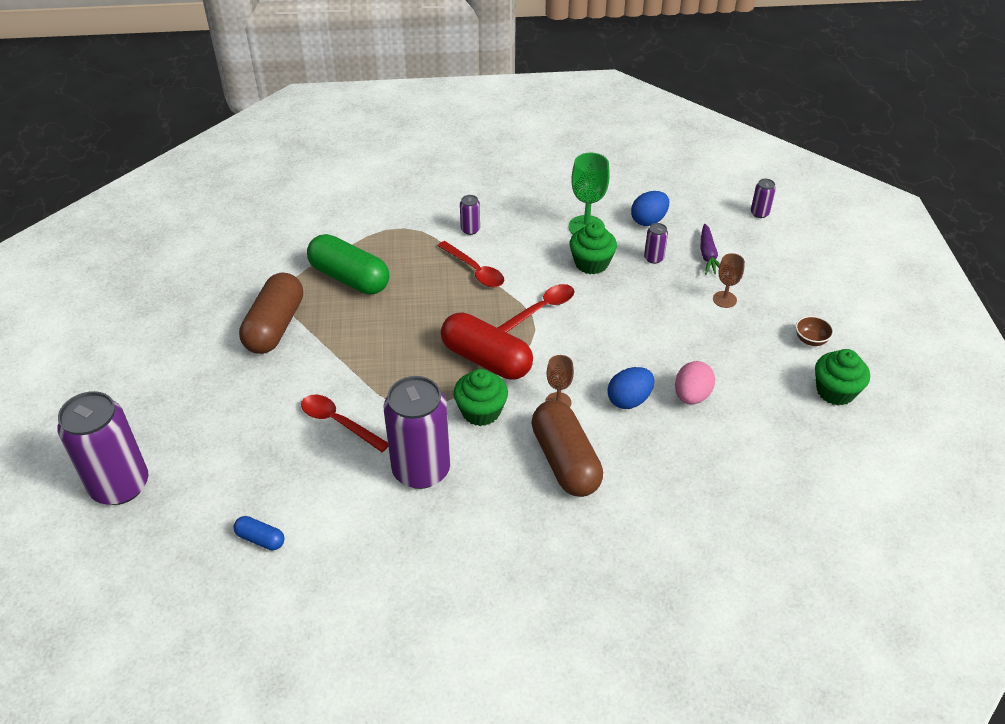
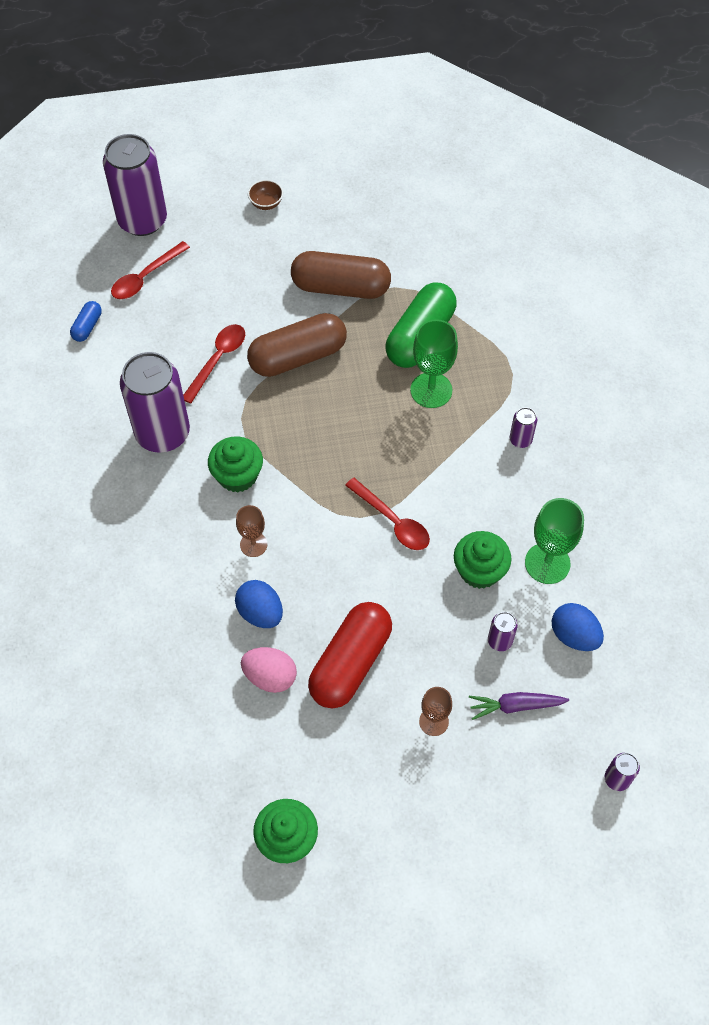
camera: 85 degrees right, 15 degrees up
(409, 276) = (431, 390): none -> green goblet
(475, 270) = (449, 451): red spoon -> red spoon (145, 277)
(486, 360) = (310, 474): red capsule -> red capsule (350, 663)
(565, 461) = (176, 554): brown capsule -> brown capsule (298, 357)
(810, 340) = (371, 820): brown bowl -> brown bowl (266, 203)

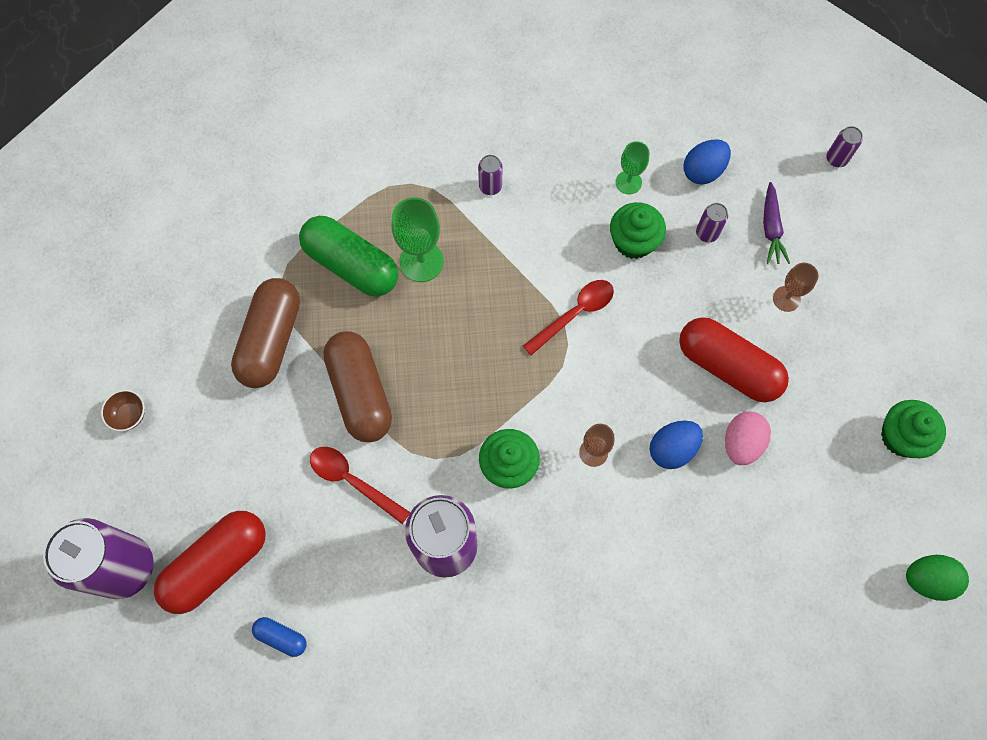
camera: 85 degrees left, 10 degrees up
(135, 858) = (927, 579): none -> green egg
(145, 277) = (217, 564): red spoon -> red capsule
(547, 563) = (628, 182): green goblet -> green goblet, size x0.61

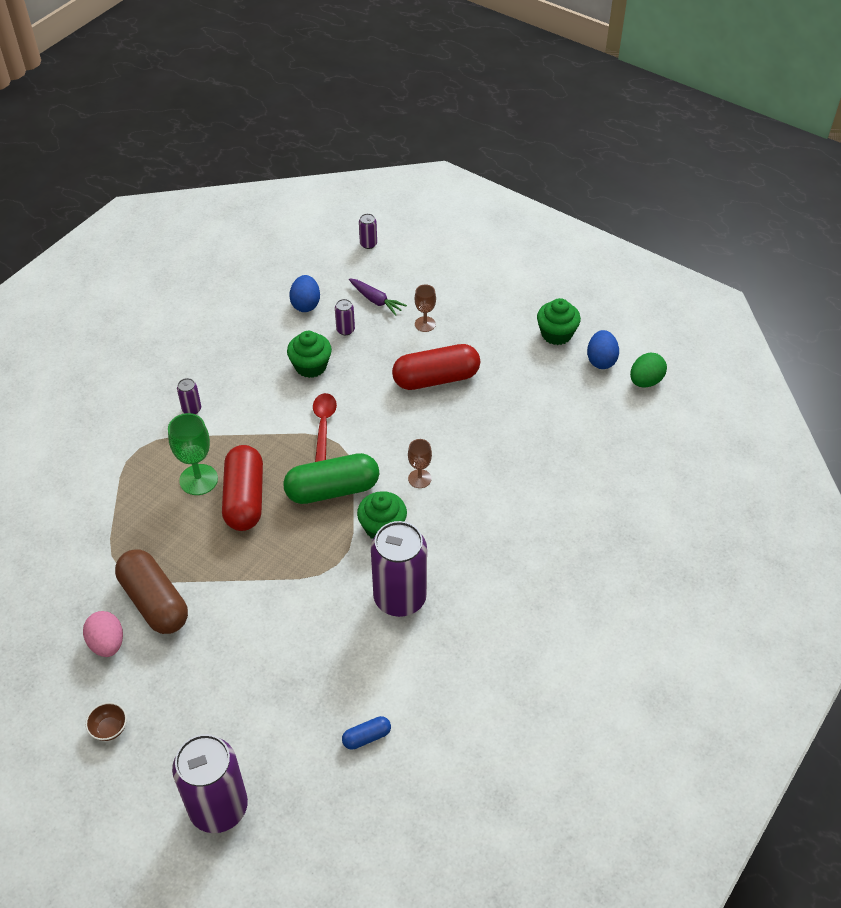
camera: 50 degrees left, 20 degrees down
(217, 564) = (277, 744): red capsule -> red capsule (244, 498)
(351, 265) = (156, 519): green capsule -> green capsule (332, 490)
(352, 481) = (303, 621): red spoon -> none
(360, 393) = (248, 575): brown capsule -> none
(628, 182) = (271, 342): green goblet -> none
(672, 449) = (457, 439): blue egg -> blue egg (601, 360)
(741, 443) = (487, 405): pink egg -> pink egg (107, 643)

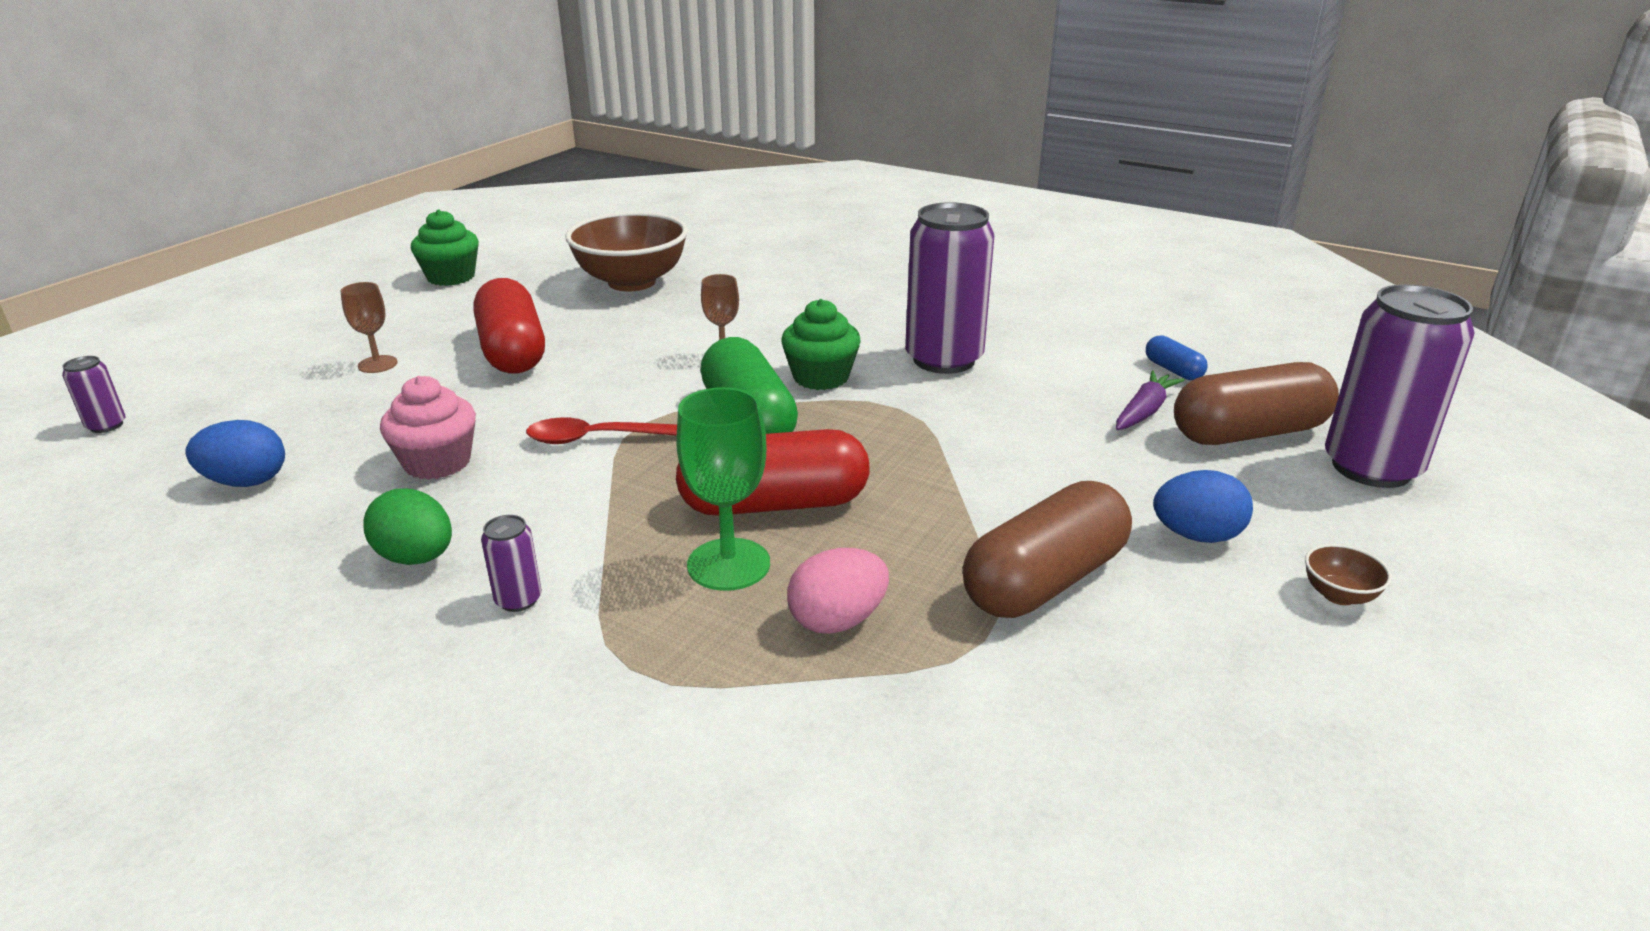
camera: 95 degrees left, 20 degrees down
(107, 643) = (1168, 628): pink egg -> pink egg (837, 621)
(273, 752) = (1248, 433): none -> brown capsule
(311, 366) = (437, 462): green cupcake -> pink cupcake
(345, 330) = (351, 434): purple can -> none
(376, 300) = (286, 409): purple carrot -> purple carrot (1144, 411)
(544, 428) = (632, 282): none -> brown bowl
(601, 360) = (515, 253): blue egg -> blue egg (1196, 536)
(645, 381) = (561, 233): green egg -> green egg (416, 558)

